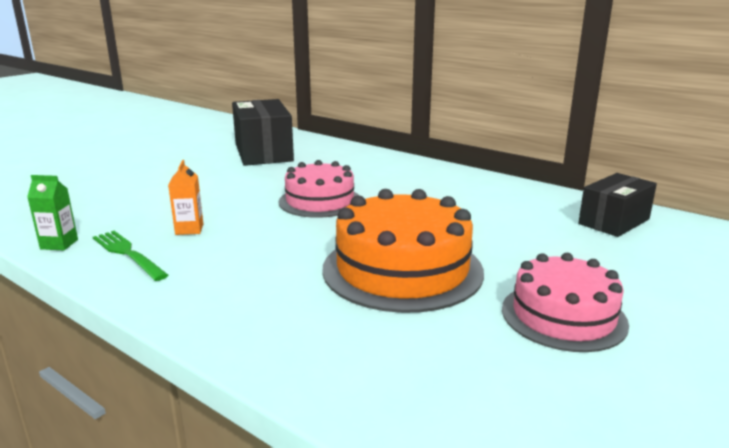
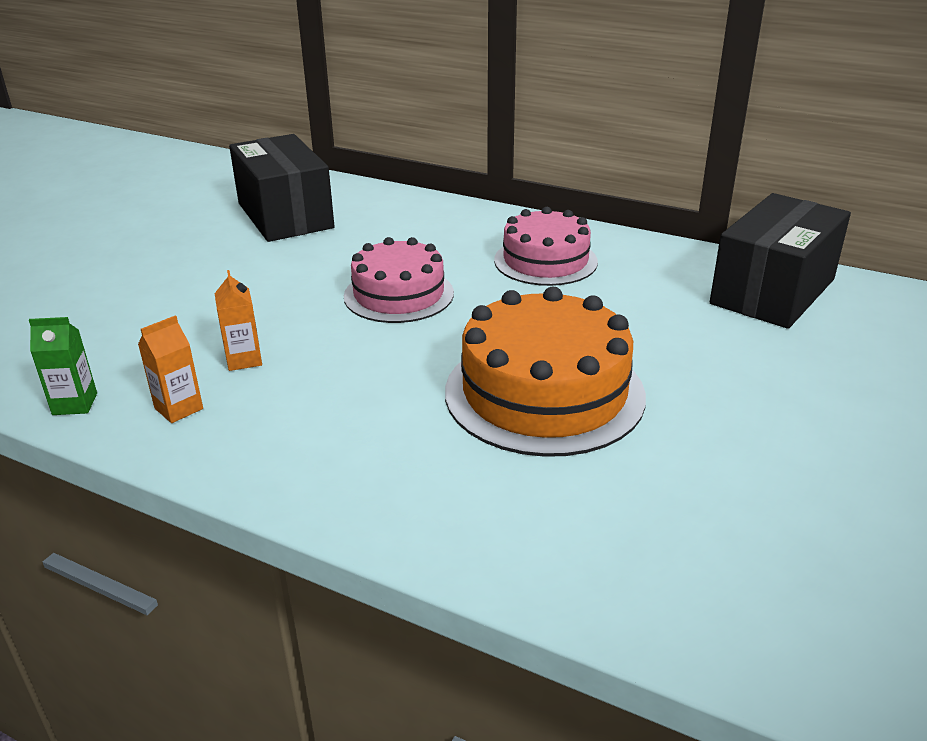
camera: 10 degrees left, 10 degrees up
(127, 253) = (179, 408): green fork -> orange carton
(563, 316) = (749, 437): pink cake -> pink cake (545, 261)
(614, 221) = (772, 291): black box -> black box, size x1.55

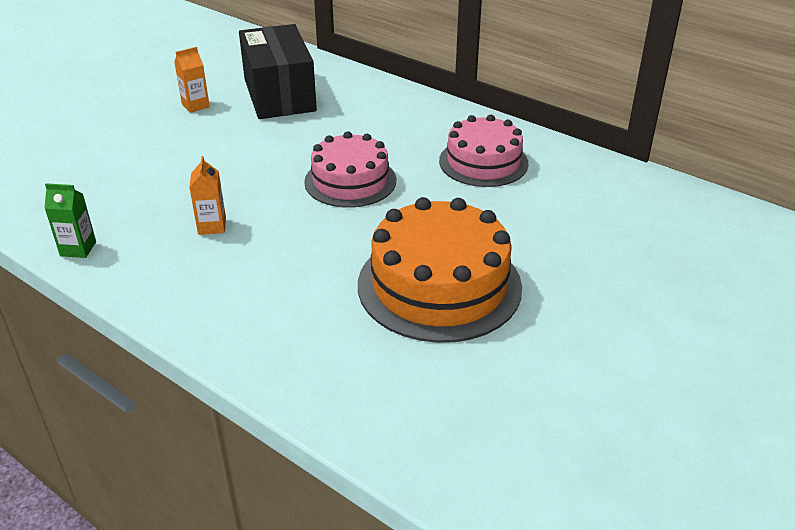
camera: 10 degrees right, 5 degrees up
(179, 408) = (153, 262): orange carton -> orange carton (195, 106)
(772, 291) = (671, 214): black box -> none

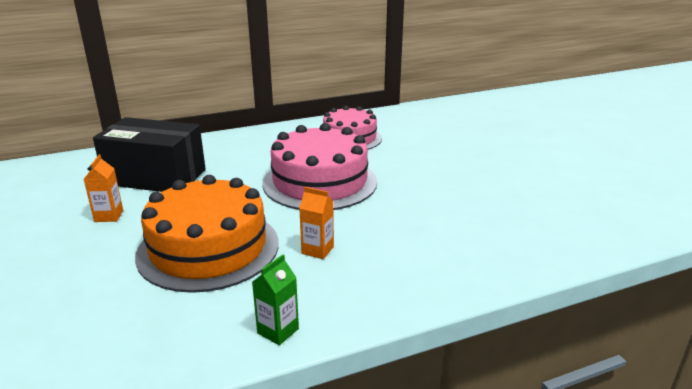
camera: 60 degrees left, 10 degrees down
(350, 181) = (320, 182): pink cake -> pink cake, size x1.52
(439, 285) = (470, 185): orange cake -> orange cake (208, 248)

